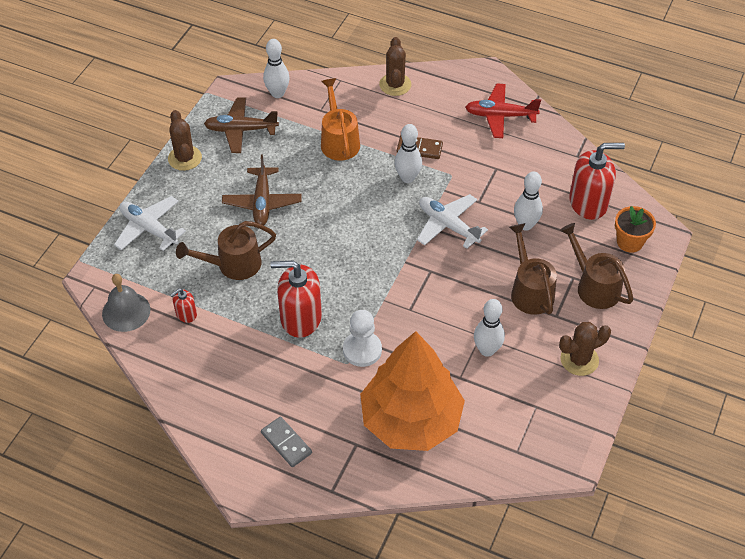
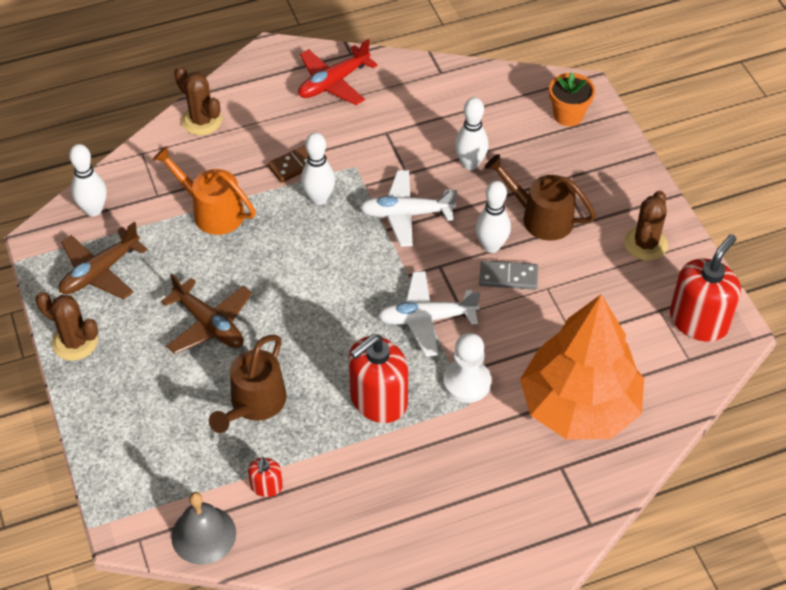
camera: 45 degrees left, 0 degrees up
(149, 228) = (125, 438): white plane -> white plane (427, 319)
(286, 443) = (503, 519): grey domino -> grey domino (508, 277)
(487, 350) = (567, 295): white bowling pin -> white bowling pin (491, 246)
(588, 202) = (497, 106): red soap dispenser -> red soap dispenser (699, 321)
(594, 286) = (584, 173): brown watering can -> none

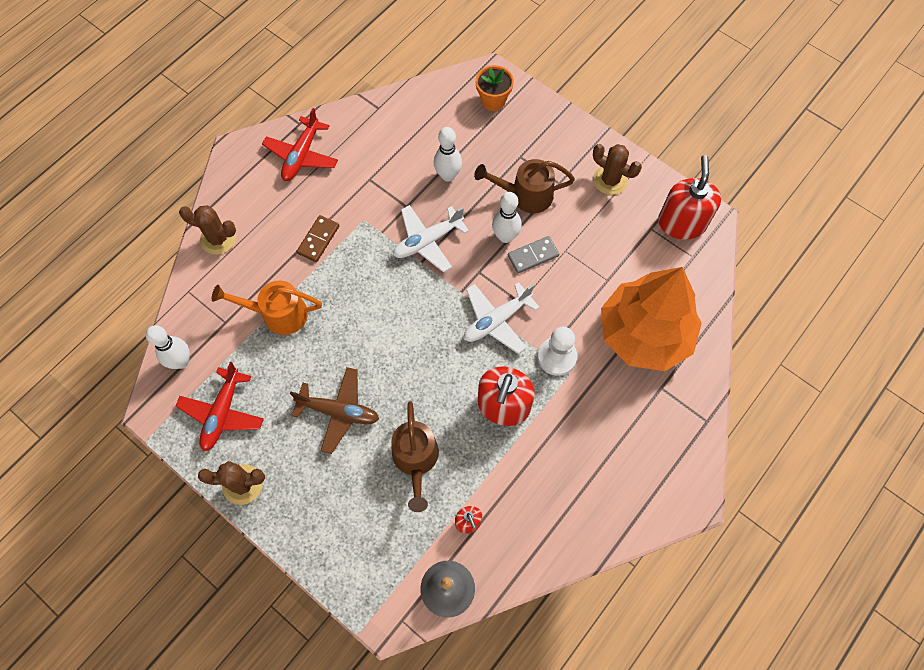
camera: 30 degrees left, 15 degrees up
(100, 272) = (222, 413): brown plane -> red plane
(319, 198) = (354, 261): white bowling pin -> none
(645, 244) = (610, 180): brown cactus -> brown cactus turned 45 degrees counterclockwise

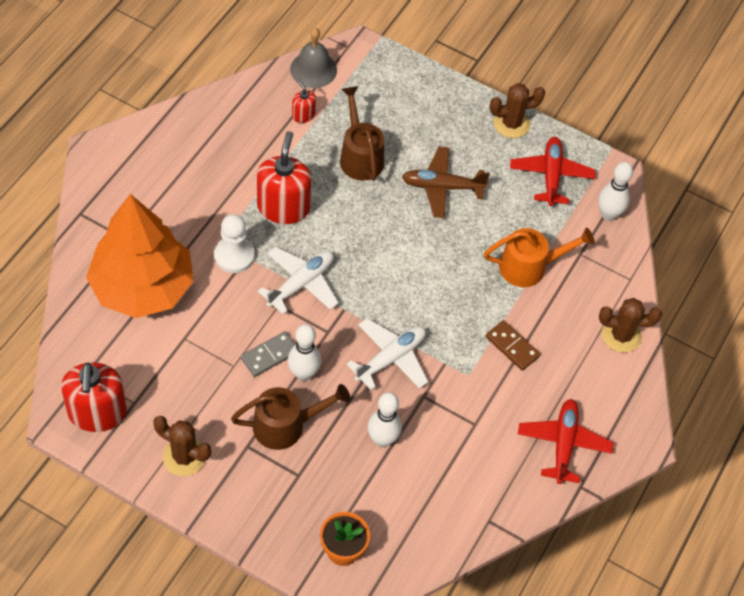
camera: 165 degrees right, 10 degrees down
(318, 240) = (512, 347): brown domino -> brown domino turned 60 degrees counterclockwise

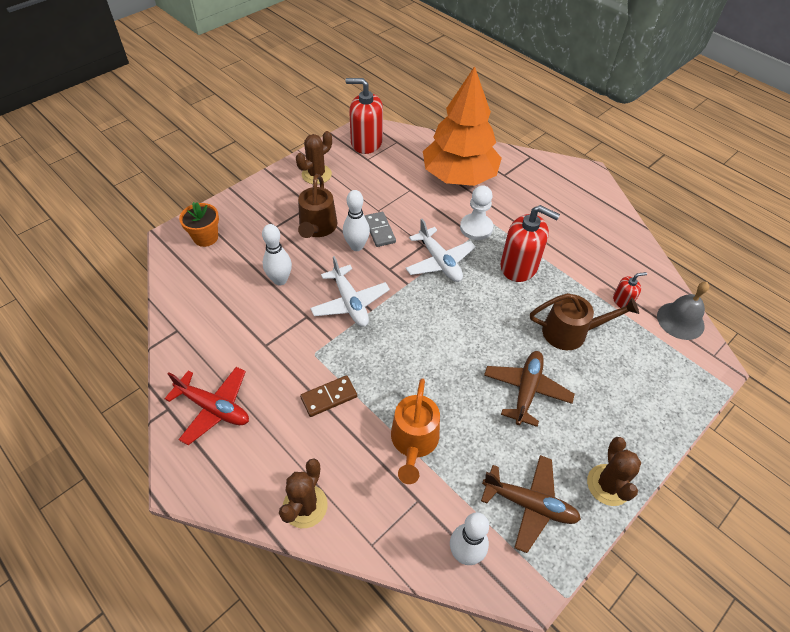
camera: 110 degrees right, 5 degrees down
(551, 175) = (529, 504): red plane -> brown plane

